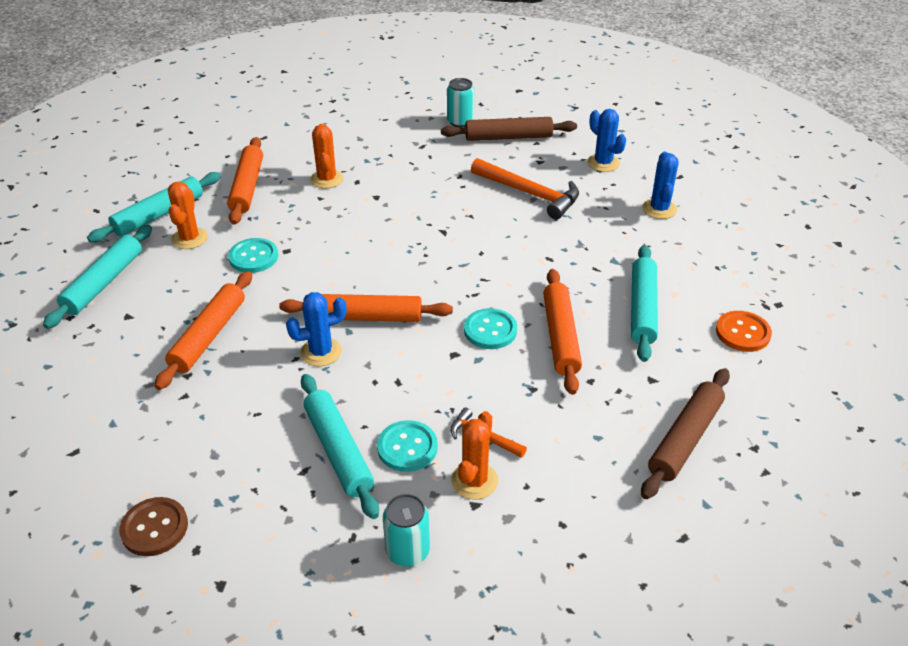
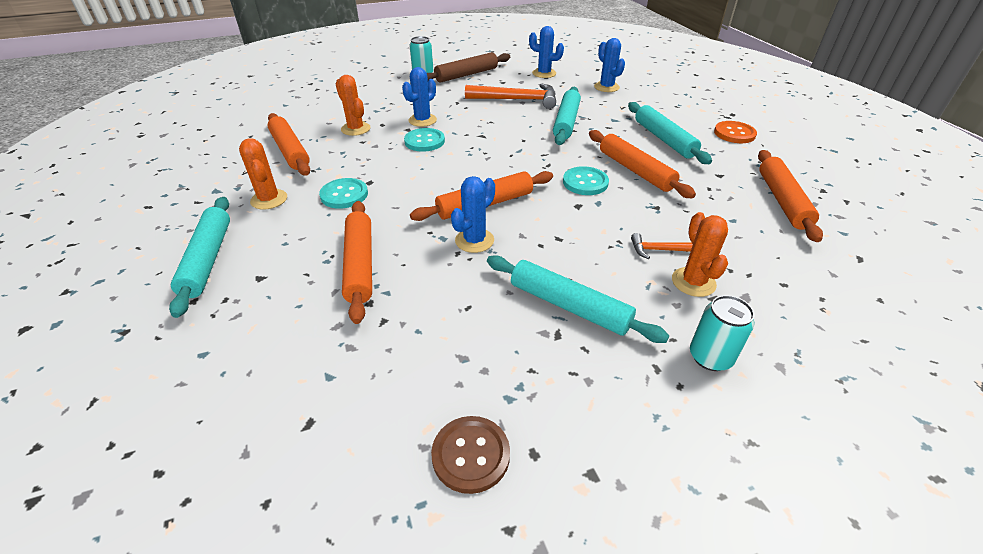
camera: 30 degrees left, 0 degrees up
(159, 215) = (220, 191): turquoise rolling pin -> turquoise rolling pin (566, 122)
(401, 190) = (422, 120): none -> blue cactus
(407, 447) = (619, 280): turquoise button -> turquoise button (424, 141)
(685, 439) = (782, 200): brown rolling pin -> orange rolling pin

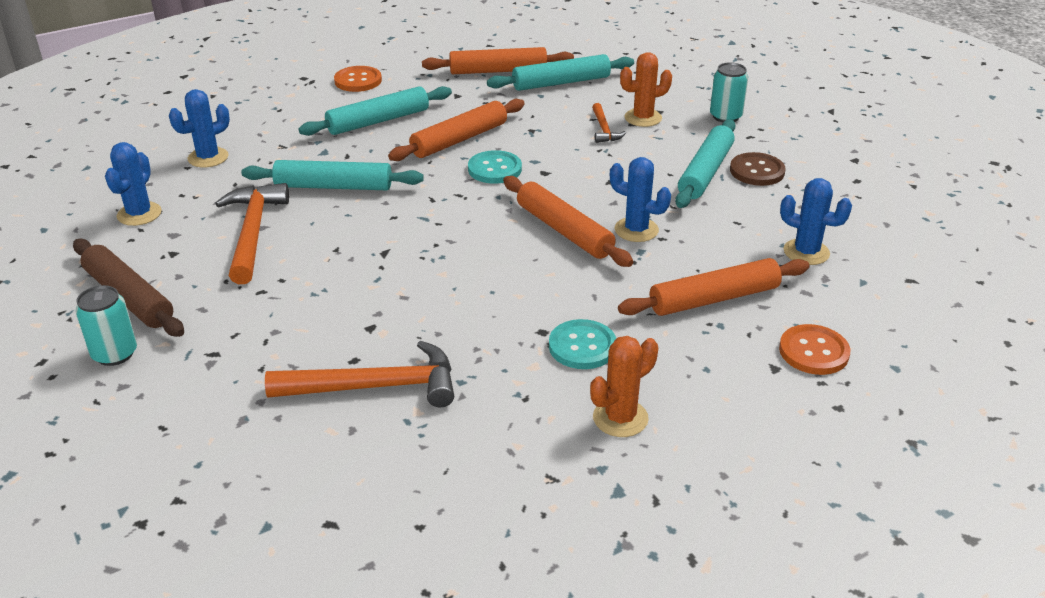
camera: 100 degrees left, 5 degrees down
(208, 259) = (770, 426): turquoise rolling pin -> turquoise rolling pin (561, 82)
(260, 305) = (813, 352): none -> orange button
(290, 151) = (470, 446): orange rolling pin -> none
(355, 129) = (375, 387): orange cactus -> orange hammer
(422, 120) = (335, 317): blue cactus -> blue cactus (806, 252)
(424, 141) = (411, 302): turquoise button -> none
(471, 455) = (877, 204): brown button -> brown button (757, 171)

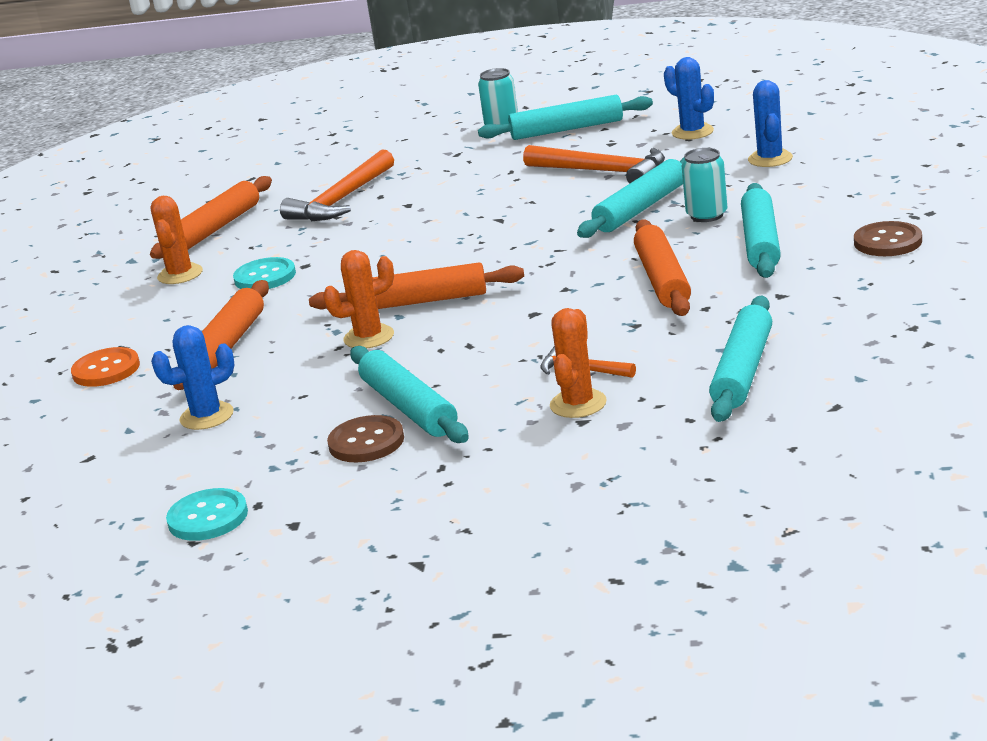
camera: 130 degrees right, 10 degrees down
(129, 297) = (567, 129): brown rolling pin -> turquoise rolling pin
(358, 81) = (888, 242): orange button -> brown button
(494, 169) = (574, 288): turquoise button -> turquoise button (208, 517)
(498, 71) = (827, 334): orange rolling pin -> orange rolling pin (216, 228)
(636, 230) = (369, 337): blue cactus -> orange cactus
(725, 116) = (509, 467): turquoise can -> turquoise can (707, 215)

